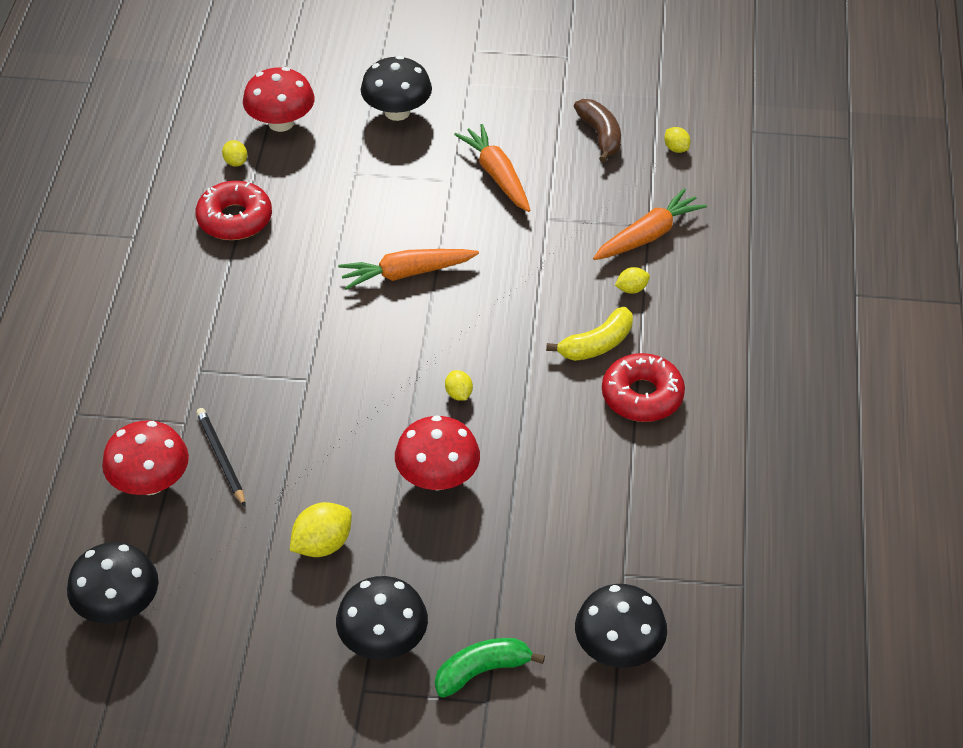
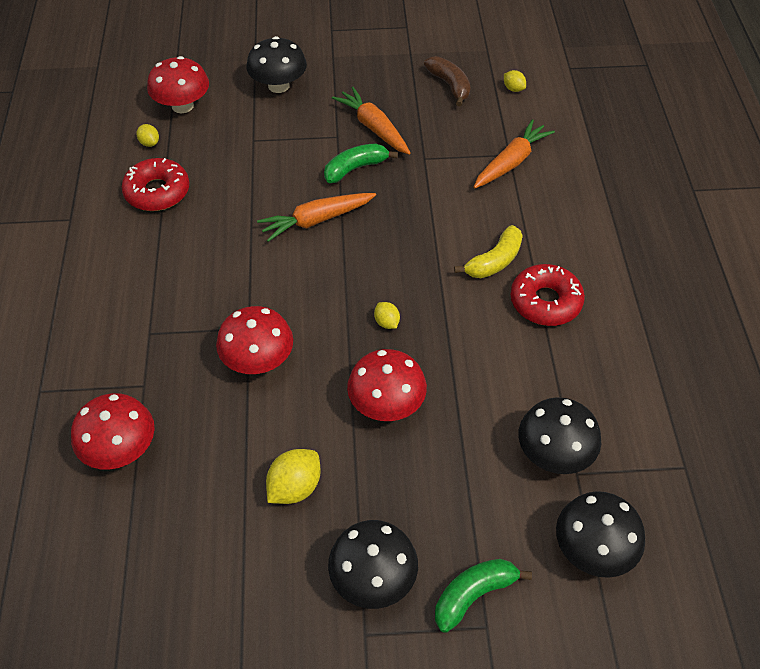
camera: 10 degrees left, 5 degrees up
(118, 606) = (109, 584): black mushroom -> black mushroom (554, 454)
(221, 458) = (184, 415): black pencil -> none
(310, 414) = (258, 360): none -> red mushroom
(464, 220) = (355, 168): none -> green banana
(631, 289) = (510, 209): yellow lemon -> none

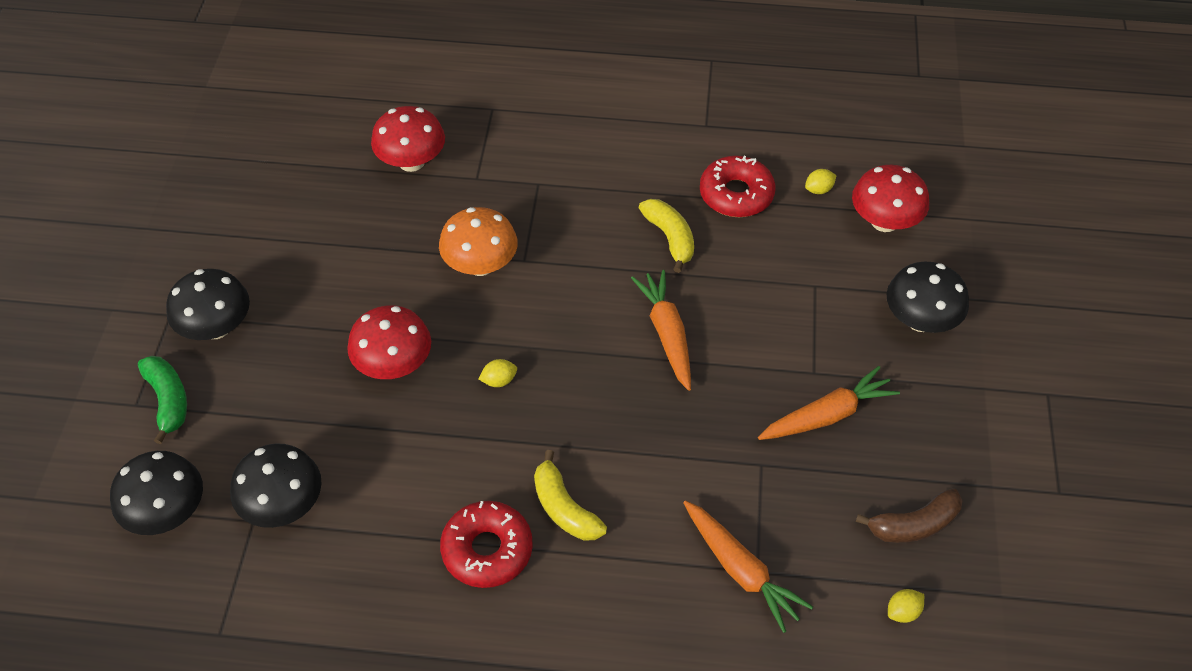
camera: 100 degrees right, 0 degrees up
(212, 229) = (670, 238): none -> yellow banana
(258, 360) = (480, 265): red mushroom -> orange mushroom
(295, 487) = (328, 280): yellow lemon -> none
(355, 168) = (751, 384): green banana -> none

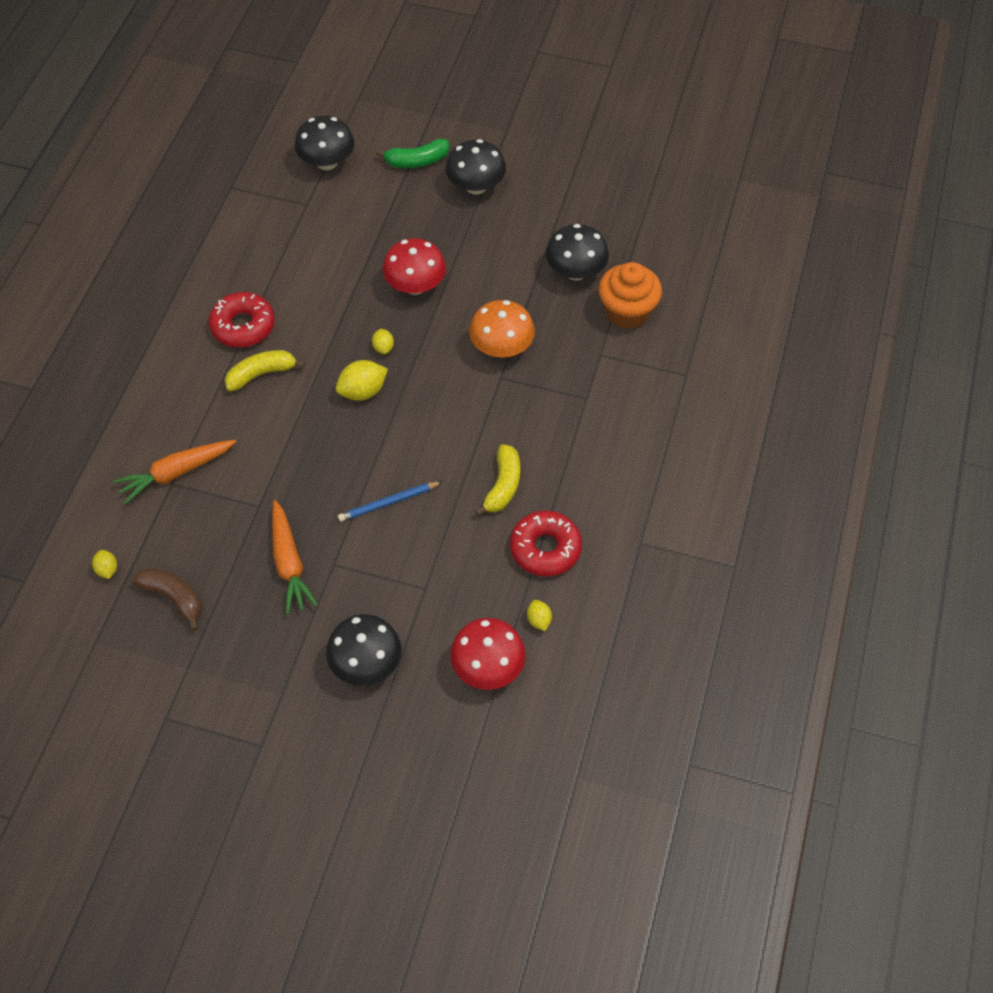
camera: 100 degrees right, 5 degrees up
(283, 505) = (314, 220): black mushroom -> black mushroom (576, 271)
(411, 162) = (627, 311): red mushroom -> orange cupcake
(570, 390) = (363, 391): none -> yellow lemon
(667, 334) = (400, 465): orange carrot -> none
(670, 238) = (503, 486): yellow banana -> yellow banana turned 60 degrees counterclockwise
(720, 335) = (388, 502): none -> blue pencil
(913, 525) = (173, 598): brown banana -> brown banana turned 135 degrees clockwise

